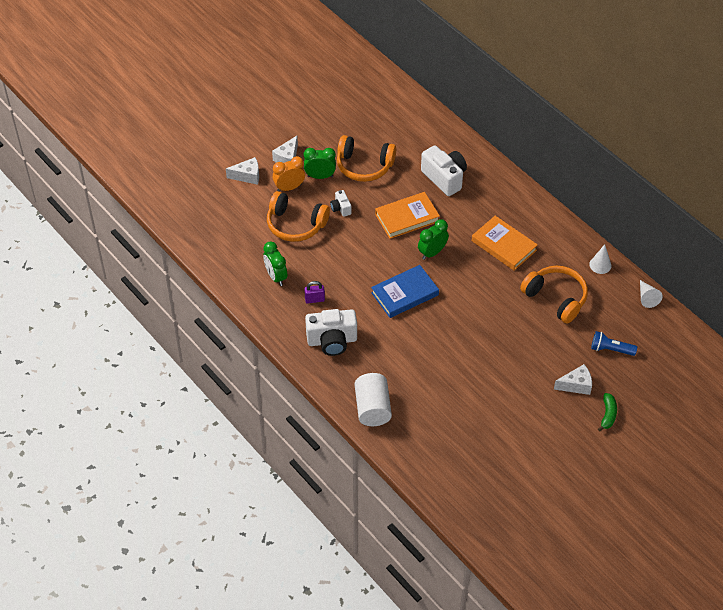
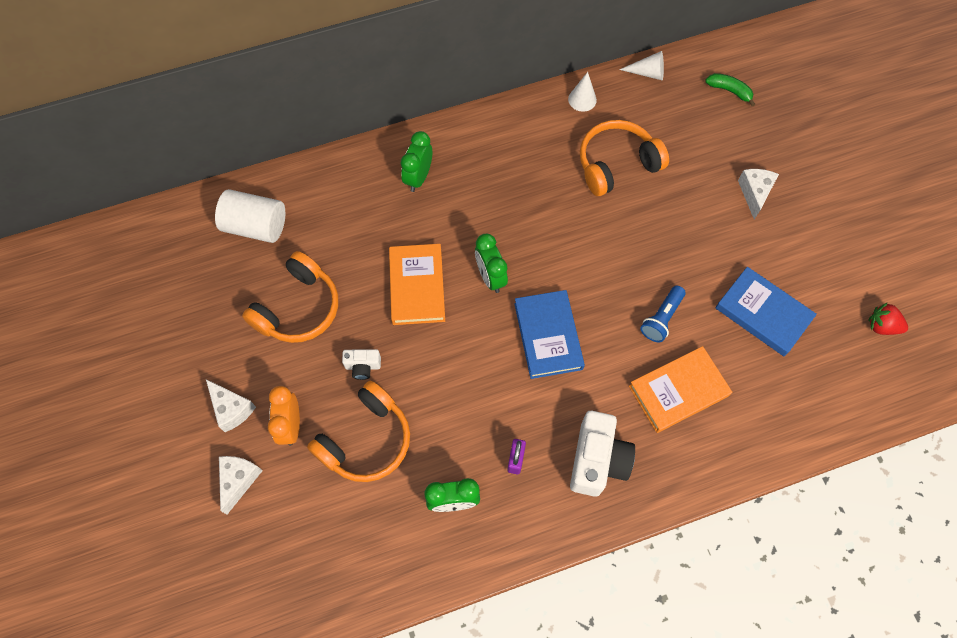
camera: 70 degrees left, 15 degrees up
(320, 176) = (289, 374): green clock -> green clock (418, 177)
(372, 408) = (728, 445): white cylinder -> white cylinder (256, 226)
(444, 178) = (368, 216): white camera -> none
(479, 409) = (763, 313): none -> blue book
(504, 245) = (511, 189): orange book -> orange book (678, 391)
(504, 483) = (882, 326): none -> red strawberry
(608, 415) = (806, 177): green banana -> green banana (729, 91)
(611, 349) = (712, 138): blue flashlight -> blue flashlight (661, 318)

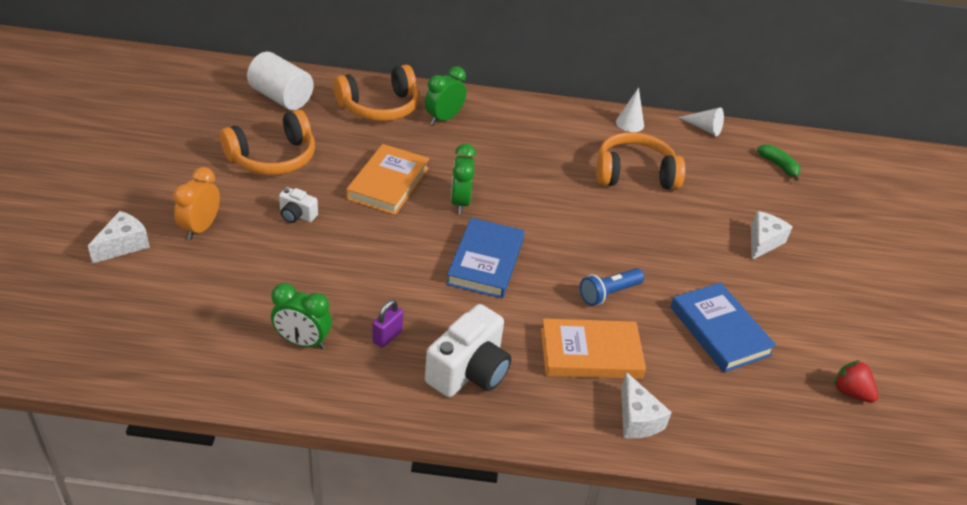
camera: 20 degrees right, 25 degrees down
(232, 409) = (160, 197): white cheese -> white cheese (637, 419)
(366, 440) = (258, 265): orange headphones -> orange headphones (380, 107)

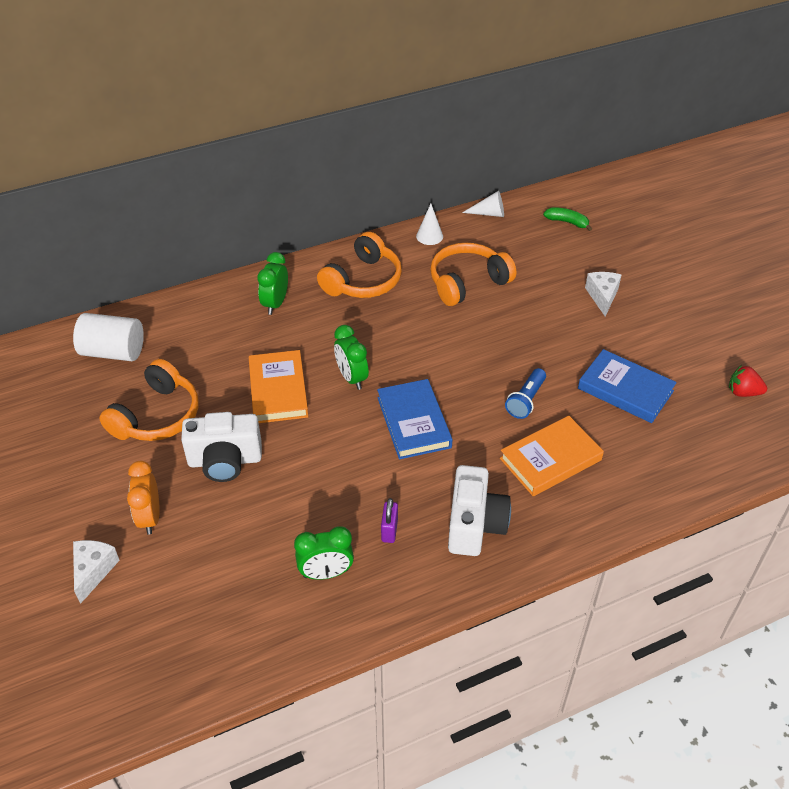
camera: 25 degrees left, 5 degrees up
(297, 215) = (225, 461): white camera -> white camera, size x1.99
(380, 107) = (211, 319): orange headphones -> orange headphones (363, 280)
(637, 419) = (621, 495): white cheese -> none

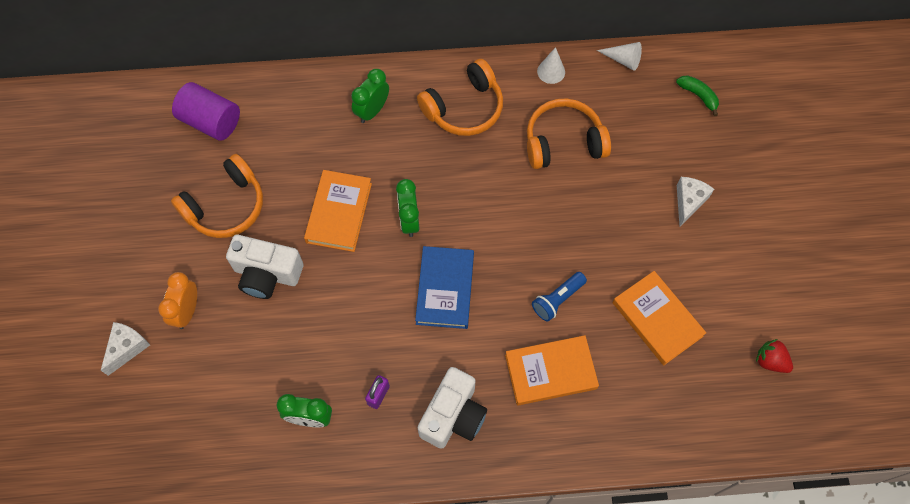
camera: 20 degrees right, 20 degrees up
(113, 352) = (211, 121): white cylinder -> purple cylinder
(625, 390) = (657, 319): blue book -> orange book

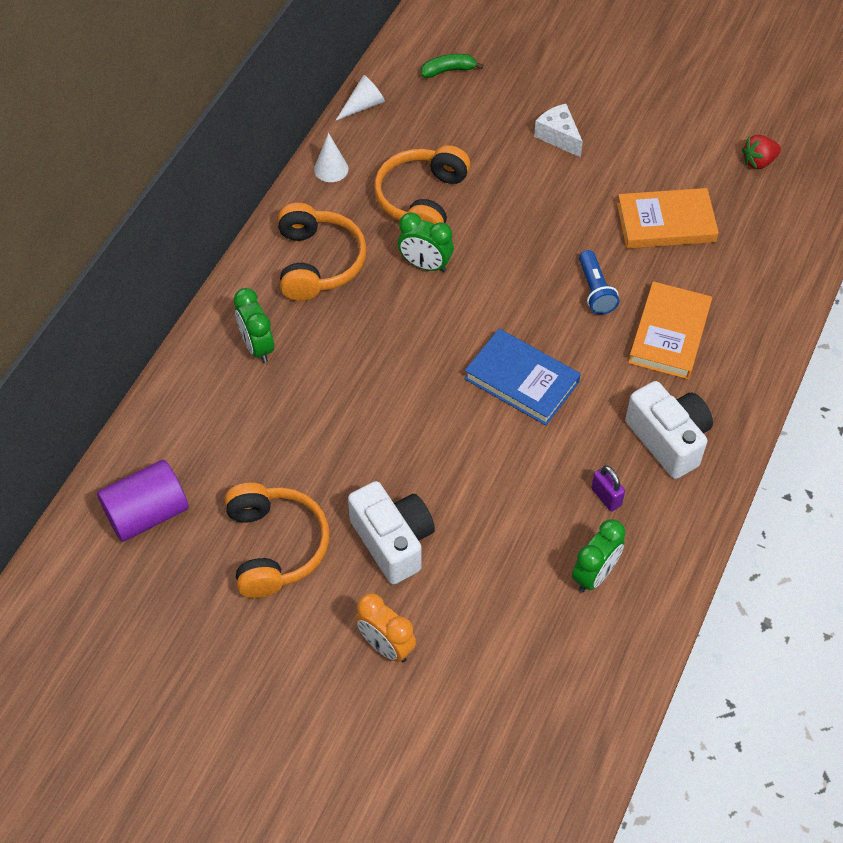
camera: 60 degrees left, 10 degrees down
(127, 348) = (393, 732): white cheese -> none
(267, 274) = (393, 541): white camera -> white camera turned 75 degrees counterclockwise
(339, 213) = (364, 436): orange book -> none
(409, 220) = (419, 375): green clock -> green clock (425, 265)

